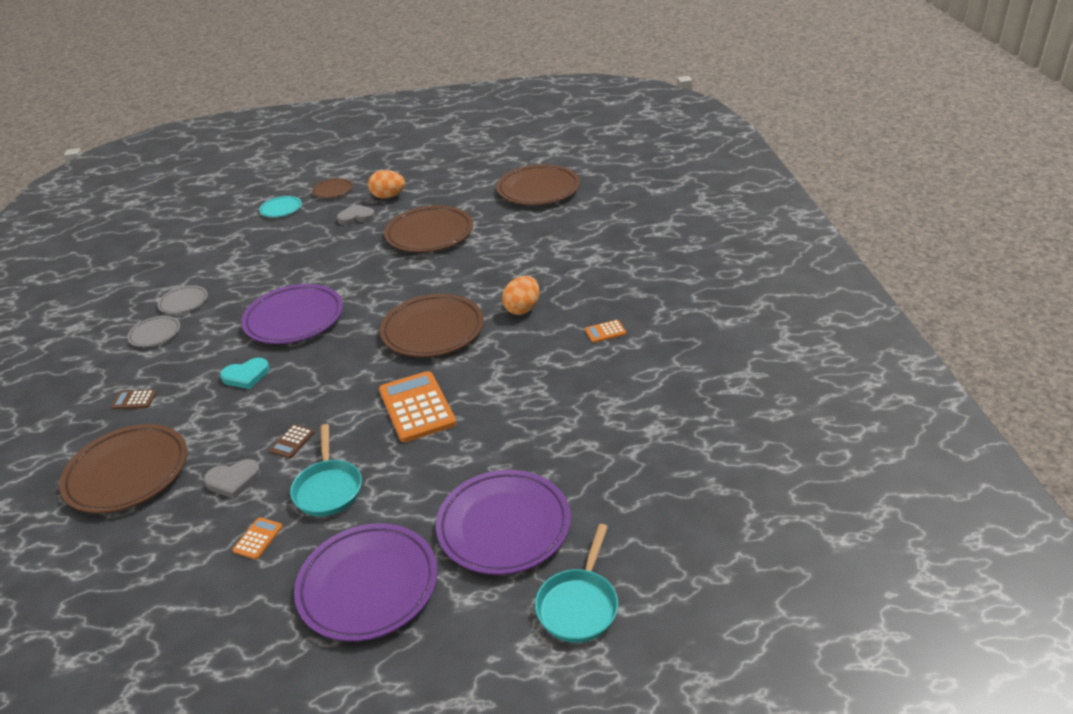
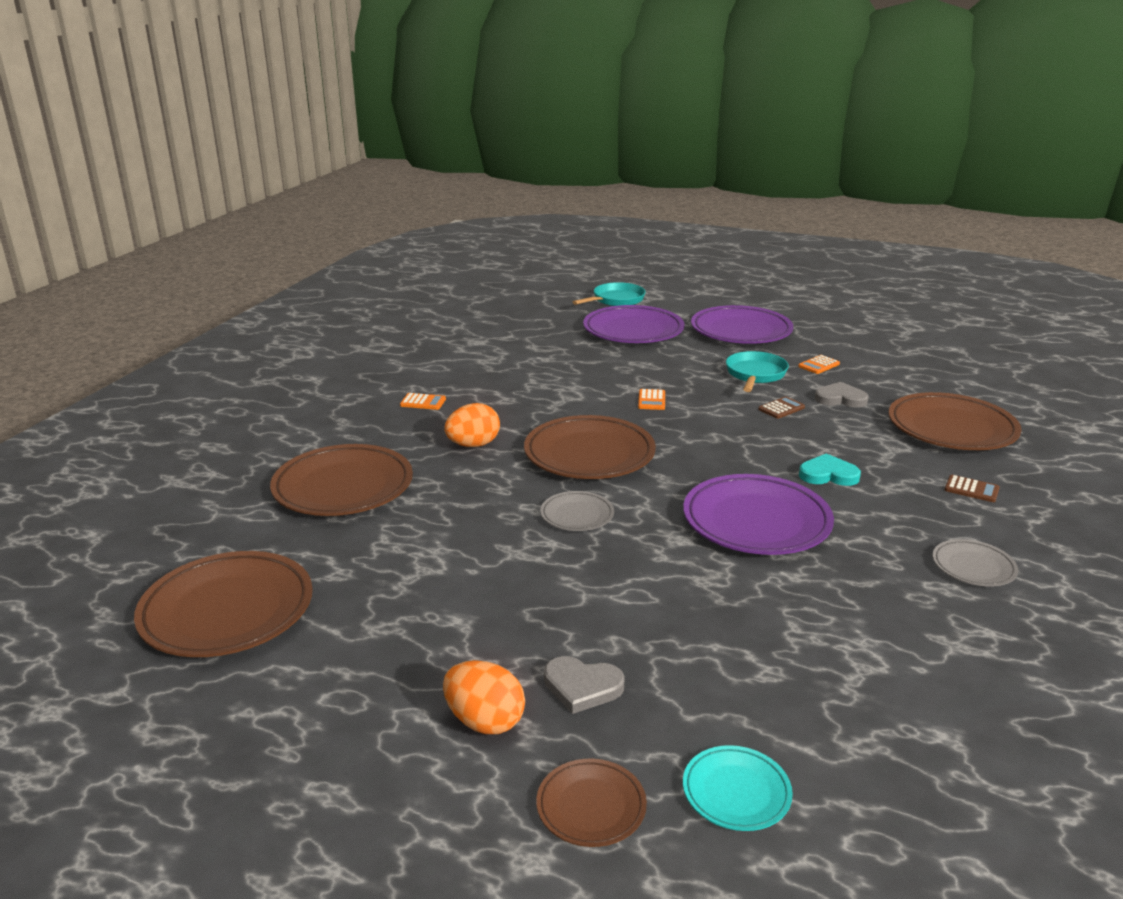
camera: 155 degrees left, 10 degrees down
(184, 302) = (938, 608): grey plate -> grey plate (577, 515)
(417, 407) = (651, 400): orange calculator -> orange calculator, size x0.45
(429, 234) = (485, 589): brown plate -> brown plate (343, 487)

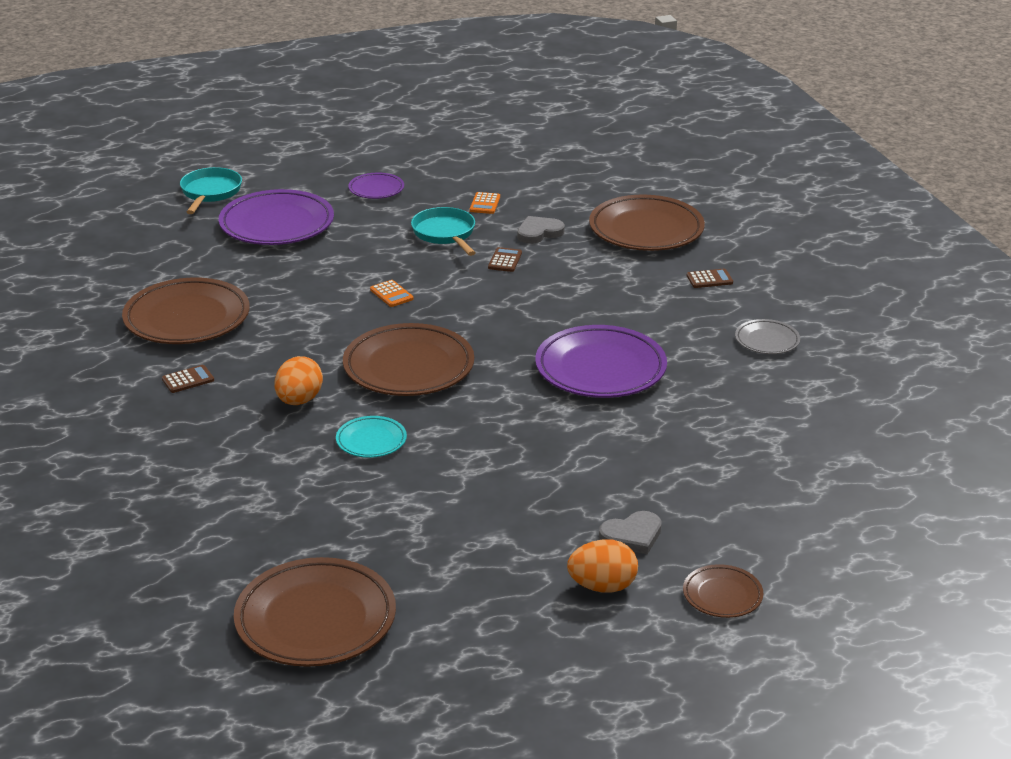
camera: 40 degrees left, 5 degrees up
(343, 487) = (245, 487): brown plate -> brown plate (187, 318)
(423, 402) = (188, 380): orange calculator -> brown calculator
(577, 515) = (469, 422): grey plate -> none
(736, 792) = (785, 545): turquoise plate -> turquoise plate (371, 441)
(741, 331) = (376, 189): purple plate -> purple plate, size x0.51
(828, 474) = (605, 308): turquoise heart -> none

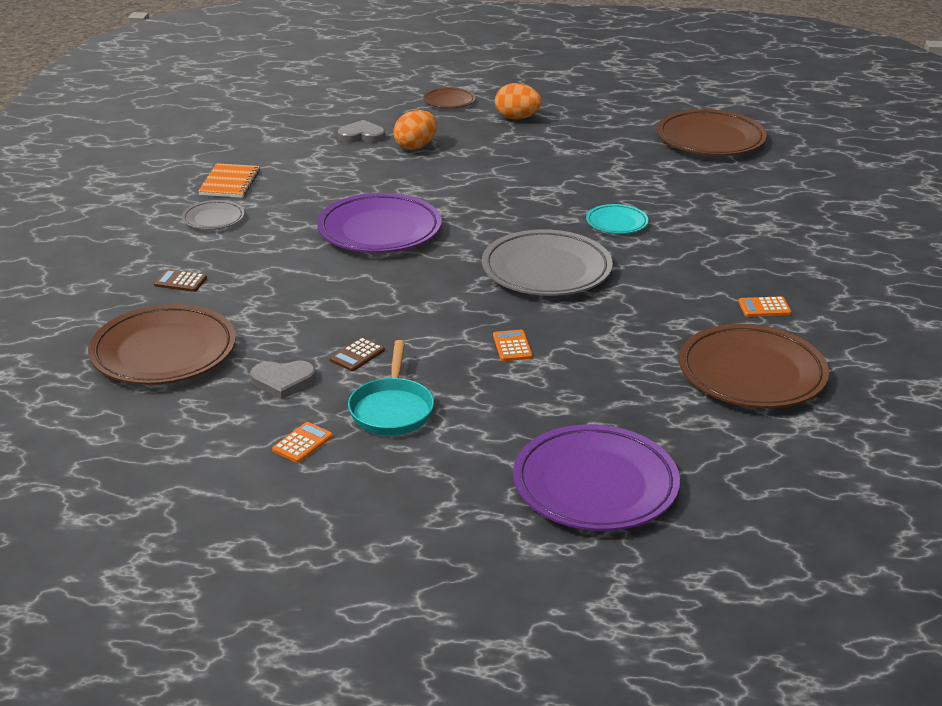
camera: 155 degrees left, 0 degrees up
(188, 380) = (764, 307): brown calculator -> orange calculator
(210, 193) = (670, 580): turquoise pan -> none
(299, 400) = (663, 265): orange egg -> orange egg (415, 147)
(376, 189) = (422, 513): purple plate -> none
(408, 367) = (546, 270): brown plate -> grey plate
(632, 536) = (473, 134): grey heart -> grey heart (362, 135)
(811, 384) = (230, 183): none -> orange notebook

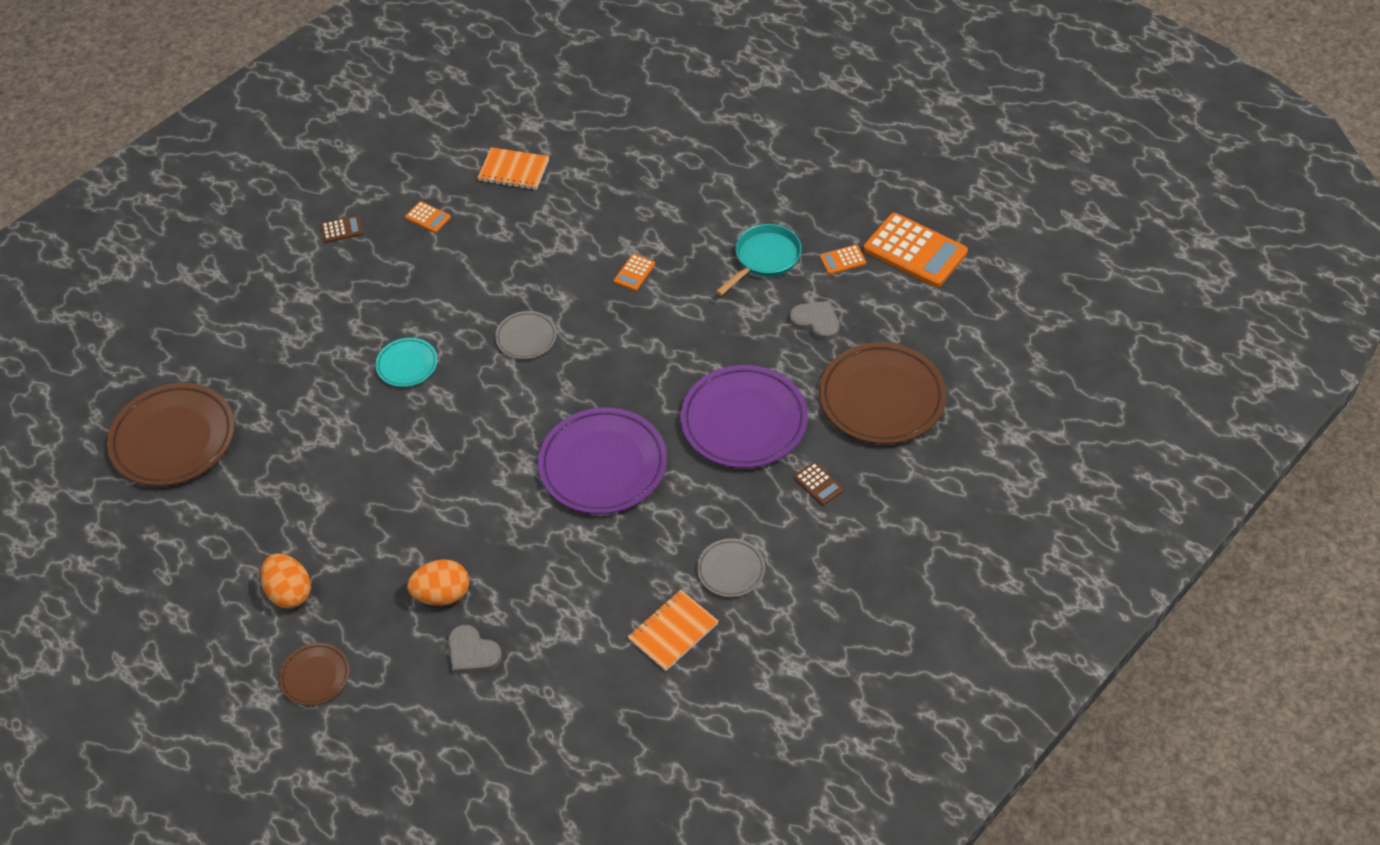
camera: 140 degrees left, 20 degrees up
(221, 487) = (915, 251): none -> orange calculator
(357, 355) = (746, 321): brown calculator -> brown calculator (342, 230)
(546, 270) = (526, 338): grey plate -> grey plate, size x0.51
(595, 485) = (700, 144): purple plate -> purple plate (744, 421)
(751, 374) = (514, 170): brown plate -> orange notebook

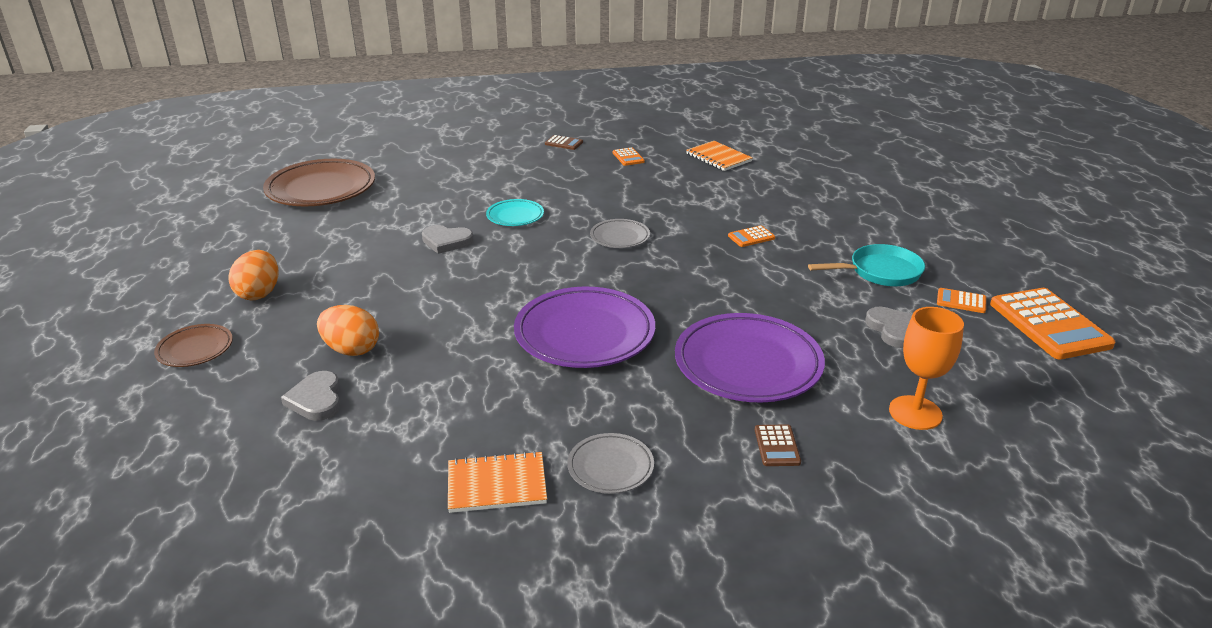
camera: 35 degrees right, 20 degrees down
(381, 434) = (446, 241): none -> grey heart
(881, 398) = (915, 413): brown plate -> orange goblet

